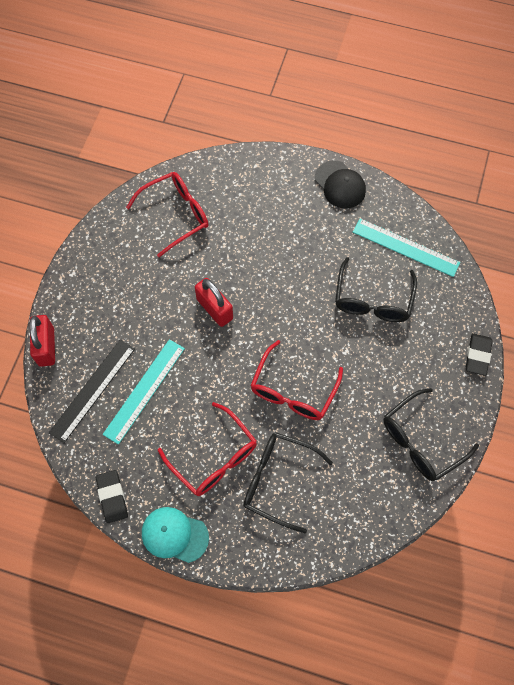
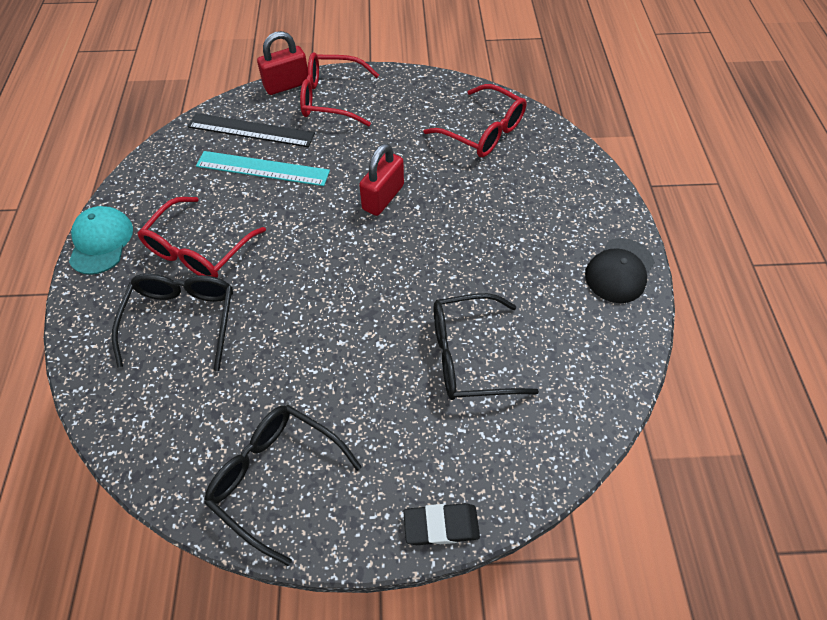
camera: 70 degrees right, 10 degrees down
(112, 497) = (136, 179): black eraser -> none
(293, 390) = (306, 302): red glasses -> red glasses (332, 99)
(405, 247) = (571, 374): turquoise ruler -> none

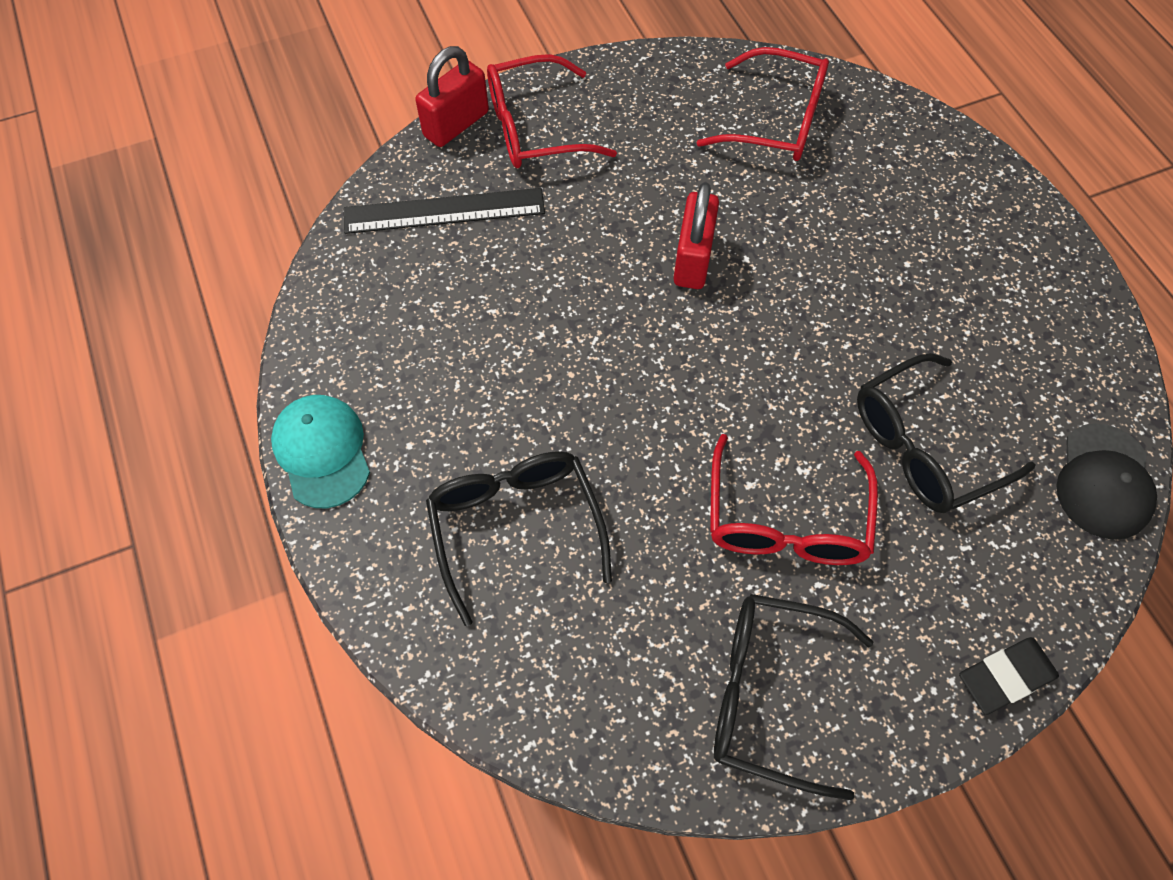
camera: 20 degrees left, 5 degrees up
(199, 249) = (477, 417): red glasses -> red glasses (786, 519)
(262, 169) = (497, 266): turquoise ruler -> none
(619, 270) = (1049, 270): black cap -> black cap (1104, 481)

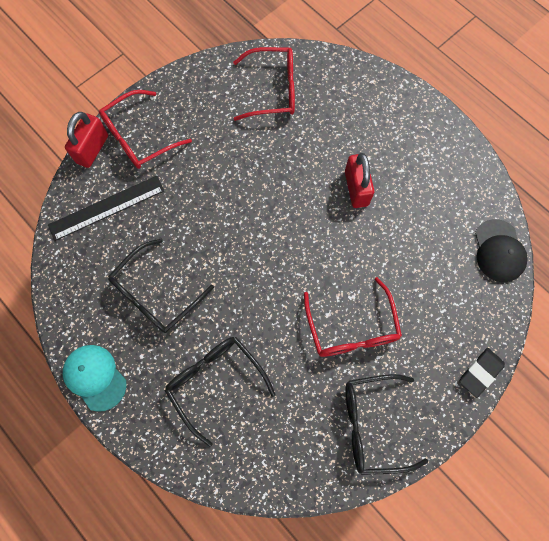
camera: 20 degrees left, 10 degrees up
(693, 259) = (255, 192): red padlock -> red padlock (356, 188)
(924, 446) = (408, 262): black glasses -> black glasses (156, 293)

